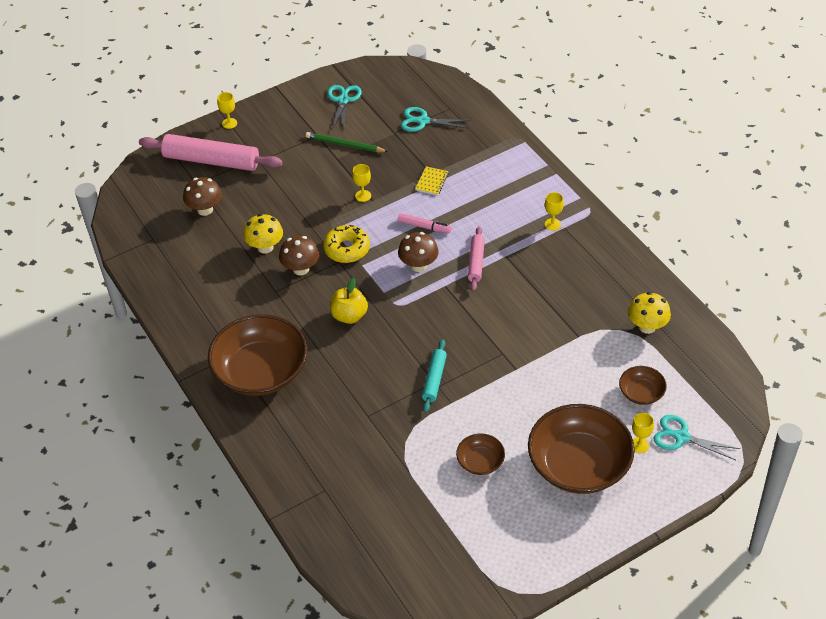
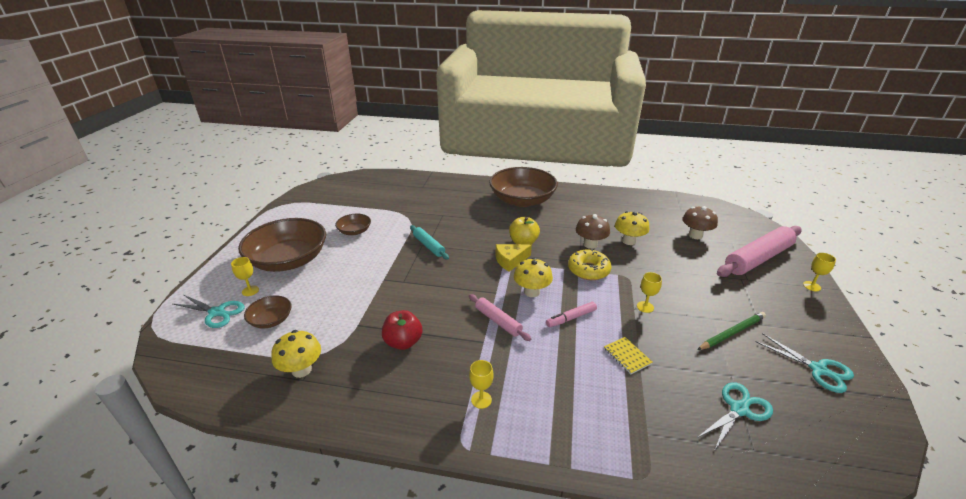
camera: 130 degrees right, 15 degrees down
(390, 305) = (510, 260): none -> yellow cheese
(418, 265) = (531, 292): brown mushroom -> yellow mushroom
(559, 296) = (403, 342): none -> red apple
(681, 437) = (217, 312): turquoise scissors -> turquoise scissors turned 45 degrees clockwise

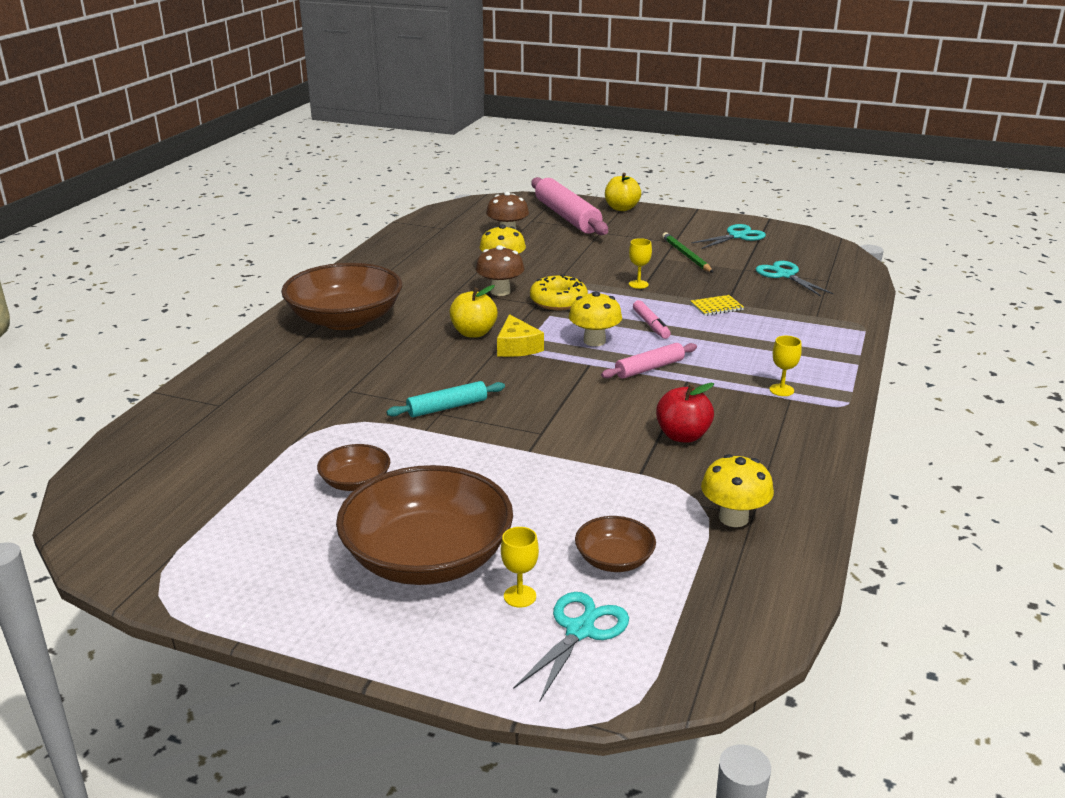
camera: 80 degrees left, 5 degrees down
(811, 286) = (621, 208): yellow goblet -> yellow apple

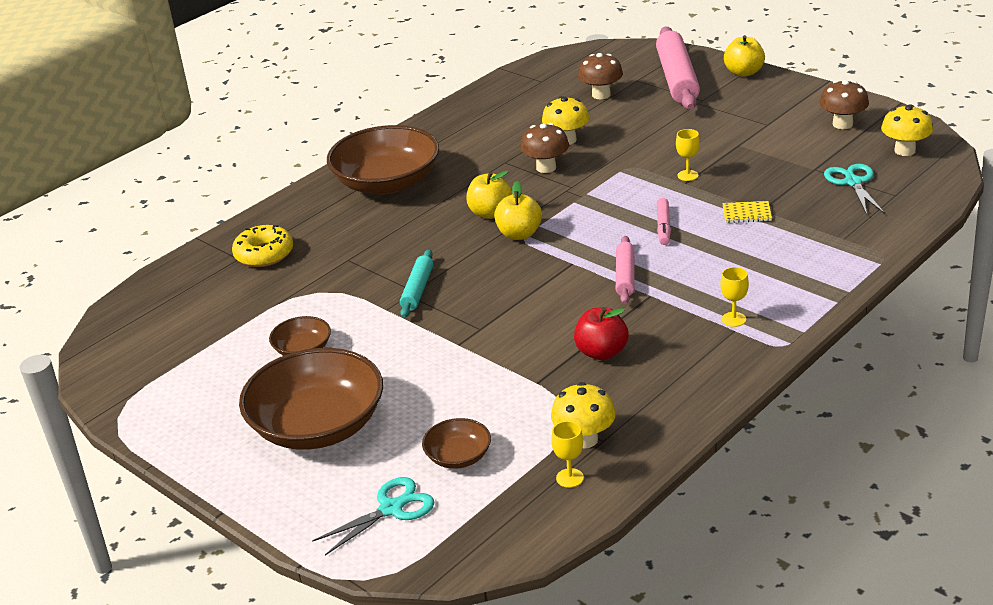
camera: 25 degrees right, 5 degrees up
(447, 407) = (418, 290): turquoise rolling pin -> turquoise rolling pin turned 75 degrees counterclockwise
(517, 347) = (519, 234): yellow cheese -> yellow apple
(520, 596) = (365, 472): yellow goblet -> yellow goblet (570, 478)
(558, 301) = (593, 186): yellow donut -> yellow donut (264, 254)
(594, 341) = (595, 238): yellow mushroom -> yellow mushroom (904, 150)
(649, 368) = (625, 276): pink rolling pin -> pink rolling pin turned 75 degrees counterclockwise
(686, 255) = (765, 144): green pencil -> none
(737, 236) = (842, 124): turquoise scissors -> brown mushroom

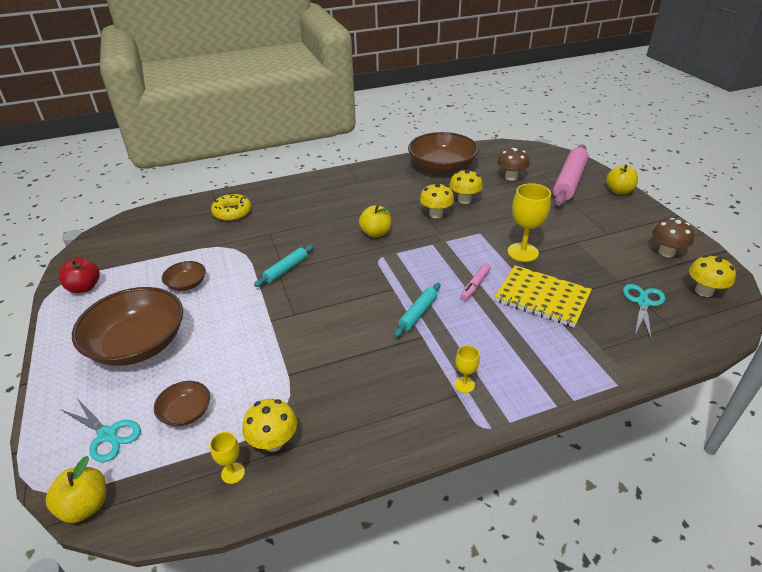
camera: 25 degrees right, 5 degrees up
(387, 183) = (337, 192): brown bowl -> brown bowl (442, 167)
(391, 509) = (107, 435): turquoise scissors -> turquoise scissors turned 45 degrees clockwise
(519, 234) = (379, 254): yellow apple -> yellow apple (85, 506)
(546, 167) = (436, 214): brown mushroom -> yellow mushroom
(601, 352) = (350, 369): red apple -> red apple (84, 287)
(625, 276) = (418, 313): pink rolling pin -> turquoise rolling pin
(687, 175) = (522, 252): yellow goblet -> yellow goblet, size x1.96
(746, 213) = (542, 297): yellow notebook -> yellow notebook, size x2.22

